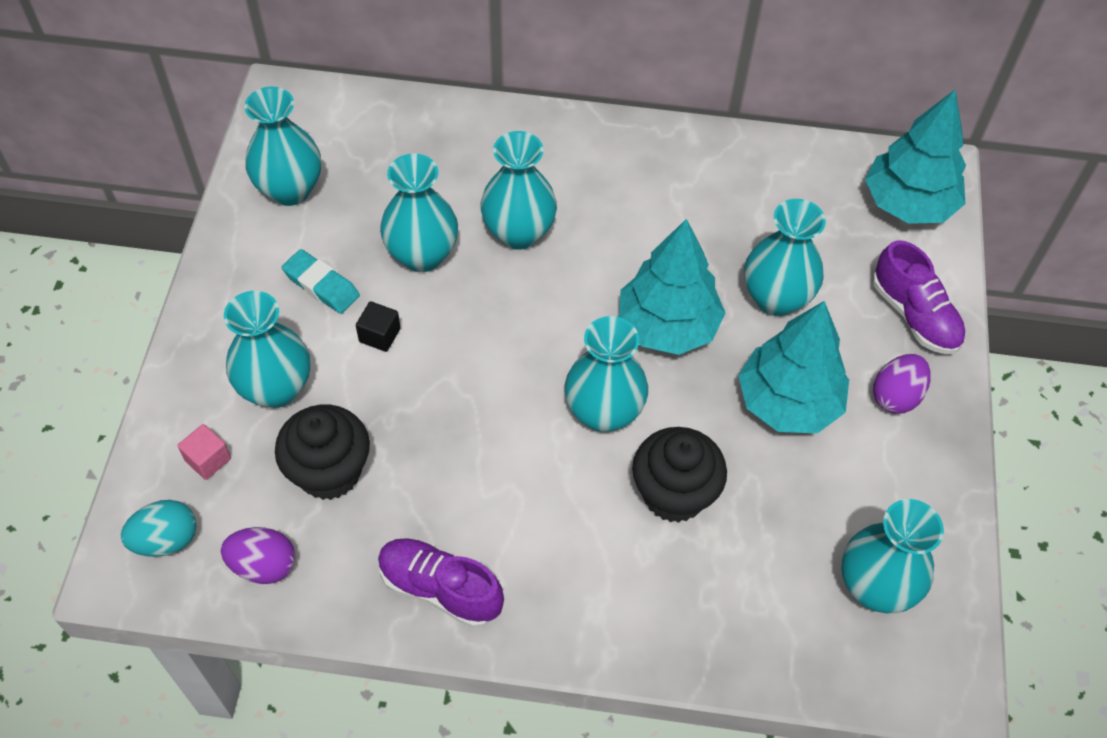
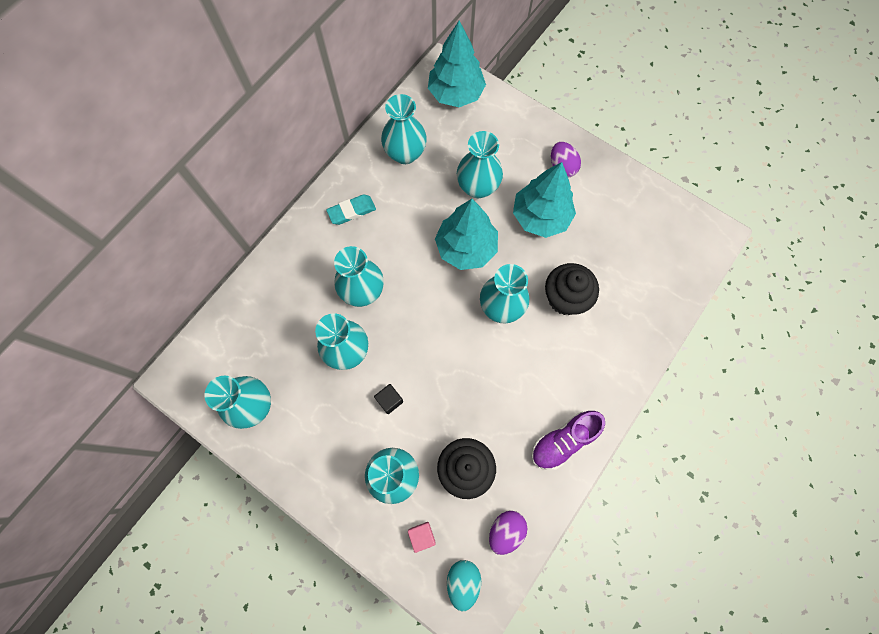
camera: 60 degrees left, 15 degrees up
(321, 285) = (336, 418): turquoise eraser -> turquoise eraser (352, 211)
(875, 587) = (655, 236): turquoise vase -> turquoise vase (405, 153)
(914, 315) = (522, 131): purple shoe -> none

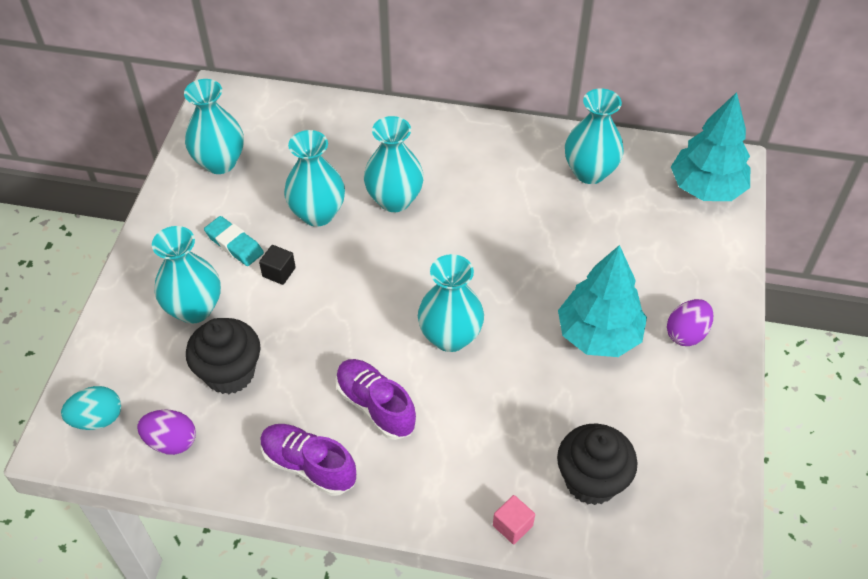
camera: 65 degrees right, 20 degrees down
(352, 211) = (484, 154): turquoise eraser -> turquoise eraser (234, 244)
(422, 535) = (136, 360): pink cube -> pink cube (512, 526)
(466, 248) = (506, 273): turquoise tree -> none
(477, 187) = (594, 256): turquoise vase -> none
(535, 378) = (375, 406): none -> purple shoe
(565, 298) = (501, 401): black cupcake -> black cupcake (591, 481)

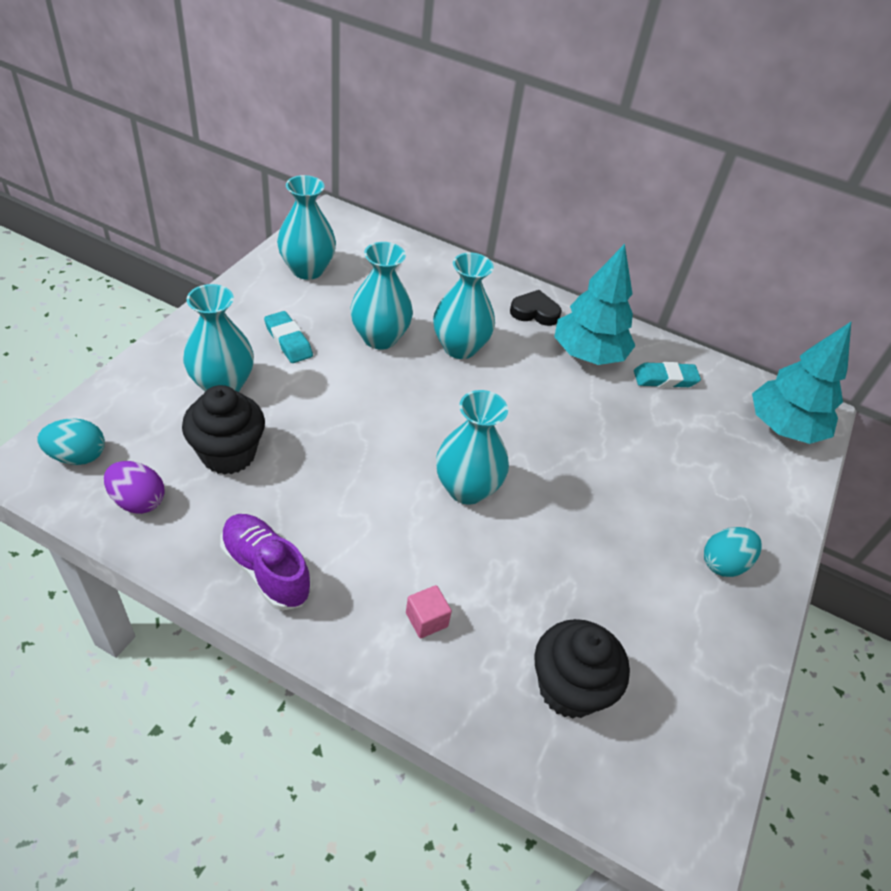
camera: 10 degrees right, 5 degrees down
(279, 272) = (319, 377): black cube -> none
(375, 406) = (362, 532): purple shoe -> none
(450, 140) = (534, 312): none -> black heart
(512, 526) = (462, 709): pink cube -> pink cube (426, 620)
(589, 172) = (665, 379): turquoise vase -> turquoise eraser
(599, 335) = (626, 535): turquoise tree -> turquoise tree (588, 354)
(686, 333) = (724, 563): purple egg -> turquoise egg

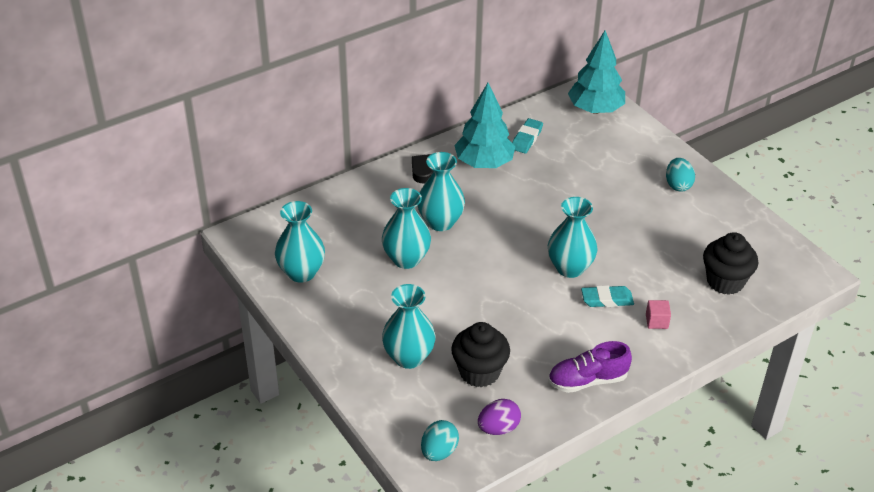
camera: 55 degrees left, 5 degrees down
(288, 341) = (380, 308): turquoise eraser -> turquoise eraser (607, 299)

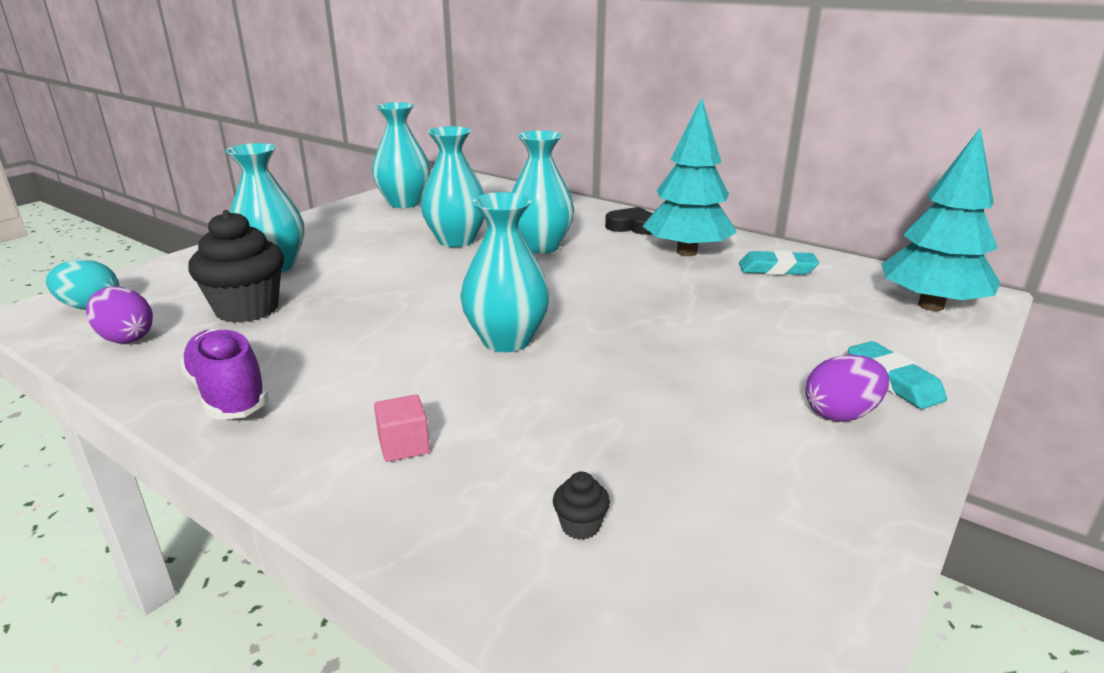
camera: 70 degrees right, 15 degrees down
(607, 299) = (444, 383): turquoise eraser -> turquoise eraser (893, 381)
(678, 185) = (841, 414): turquoise egg -> purple egg
(725, 281) = (580, 526): black cupcake -> black cupcake, size x0.41

